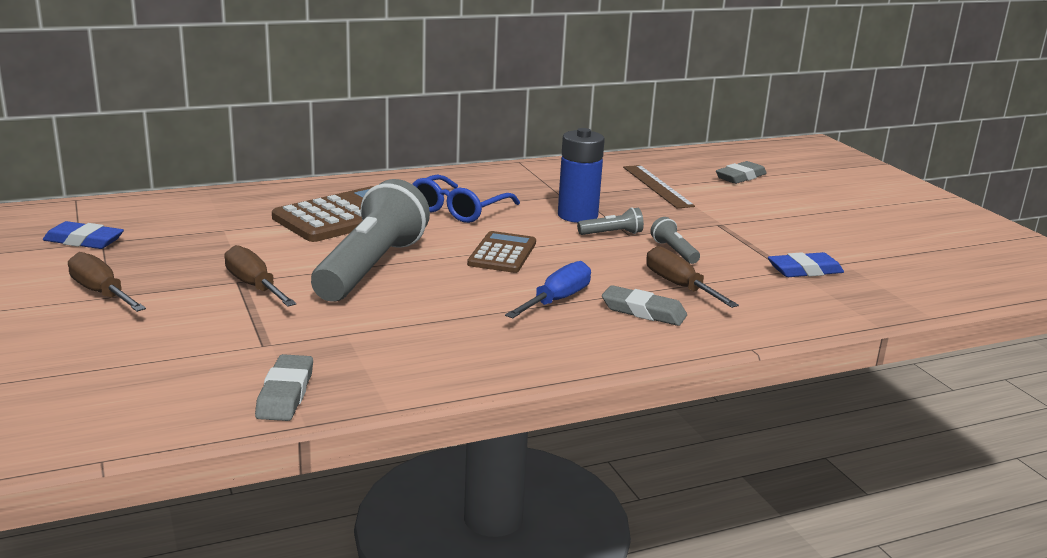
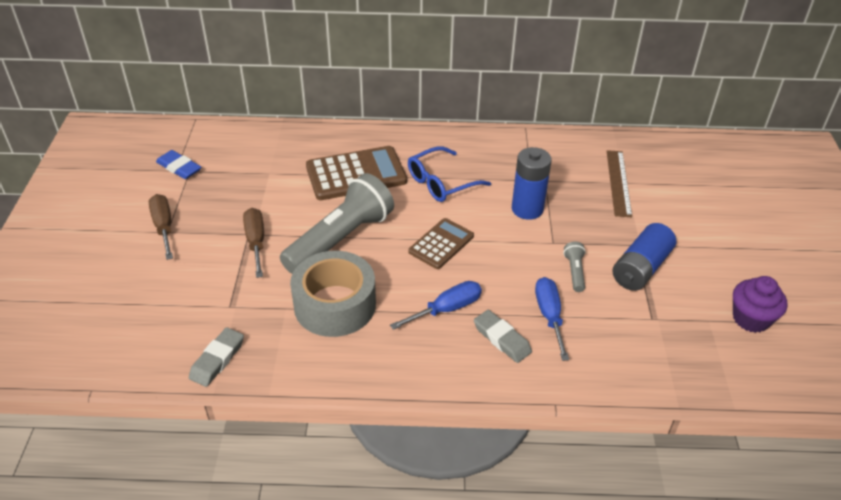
camera: 25 degrees right, 20 degrees up
(411, 320) = (335, 305): none -> grey tape
(612, 234) = (539, 238): grey flashlight -> none
(679, 286) = (549, 316): brown screwdriver -> blue screwdriver
(740, 177) = (701, 184): grey eraser -> none
(740, 239) = (640, 268): none -> blue battery
(804, 270) = (667, 322): blue eraser -> none
(881, 255) = (751, 319): none -> purple cupcake

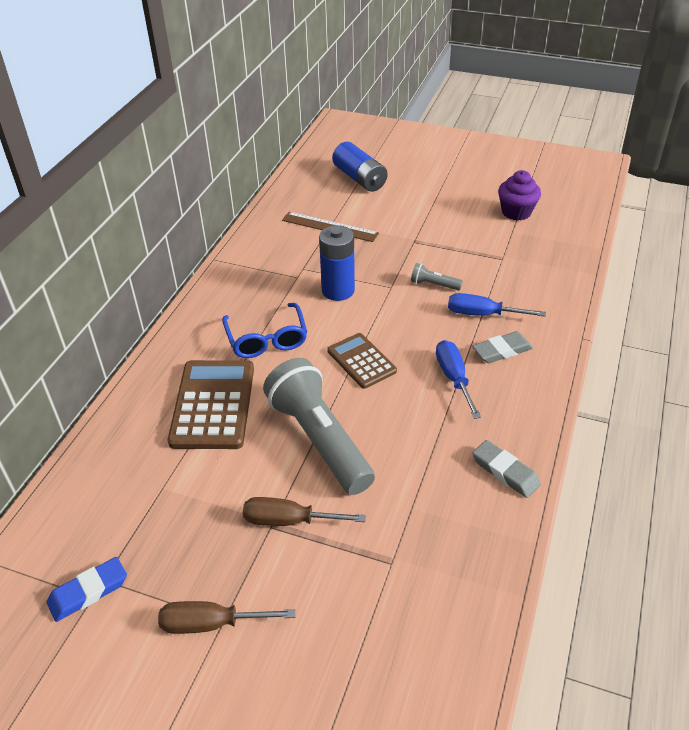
camera: 70 degrees left, 0 degrees up
(217, 360) = (474, 586): grey eraser -> grey eraser (505, 472)
(335, 305) = (420, 463): grey tape -> none
(640, 268) = (443, 247): blue battery -> blue battery (360, 178)

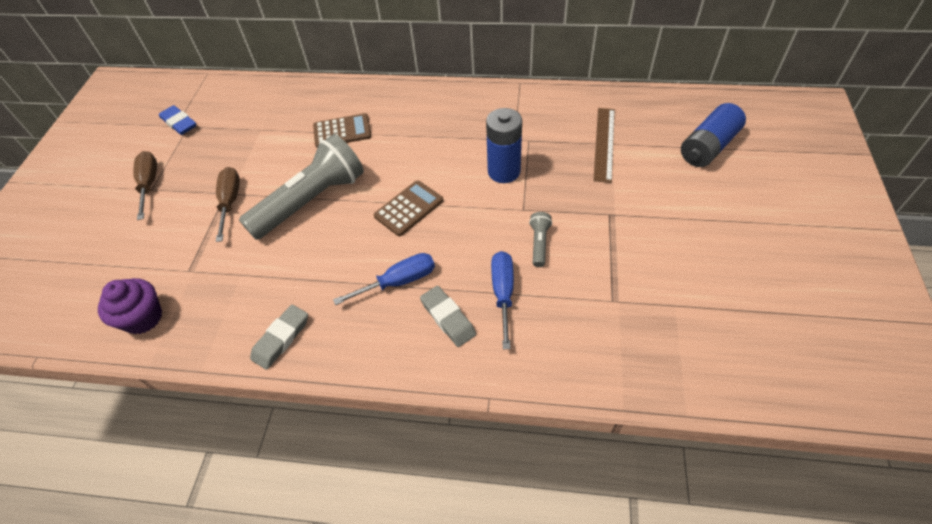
camera: 80 degrees right, 10 degrees up
(213, 404) = (342, 131): brown calculator -> brown calculator, size x0.61
(266, 339) = (423, 141): blue glasses -> none
(516, 212) = (722, 305): purple cupcake -> purple cupcake (143, 318)

